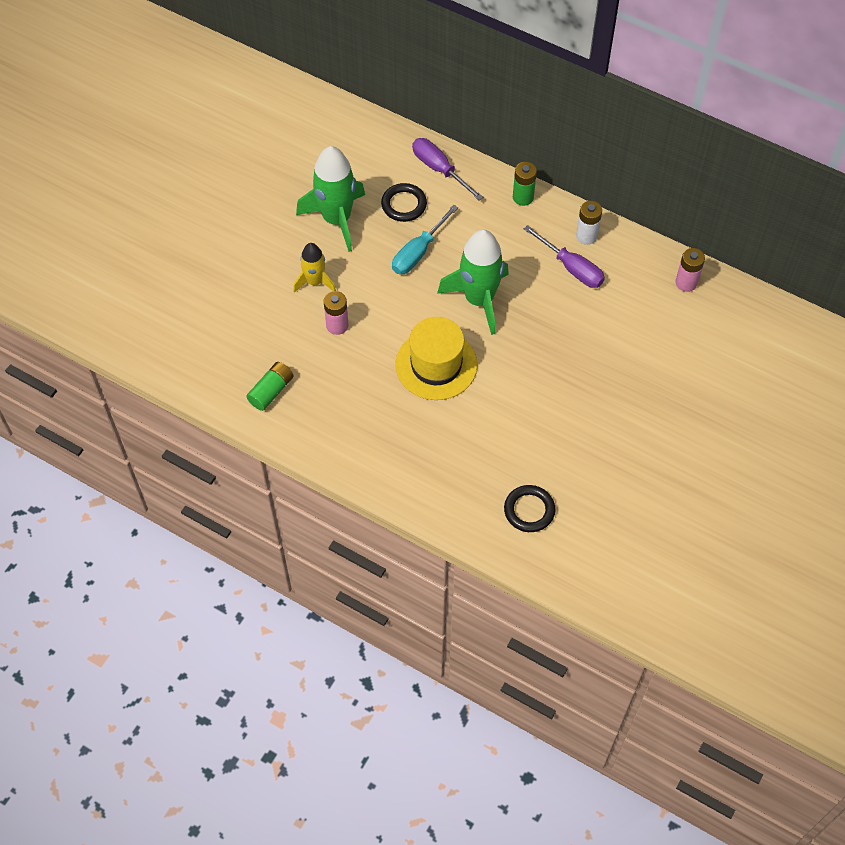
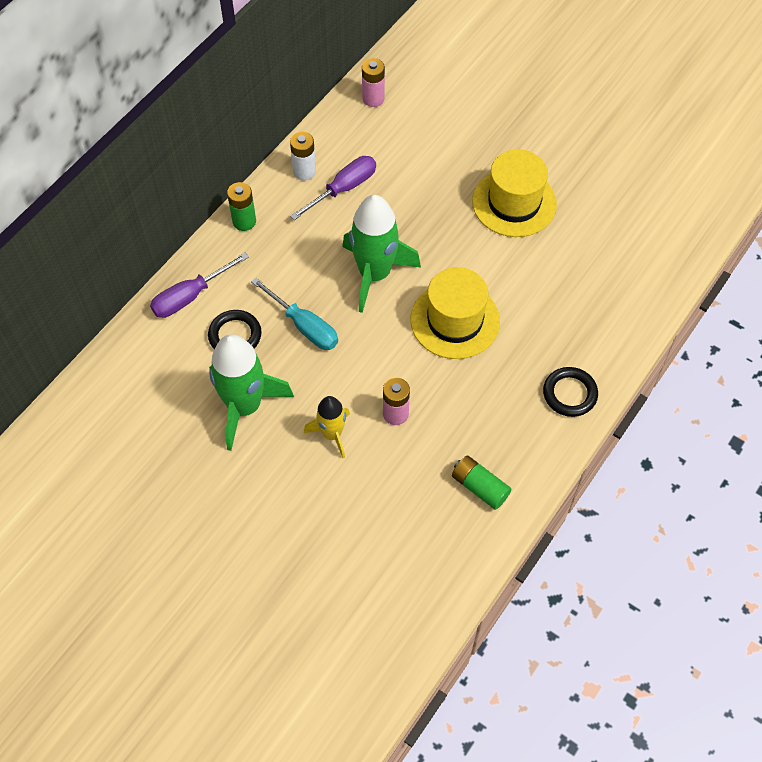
camera: 85 degrees left, 0 degrees up
(529, 510) = (629, 254): black ring -> black ring (569, 394)
(577, 408) = (514, 203): none -> yellow hat

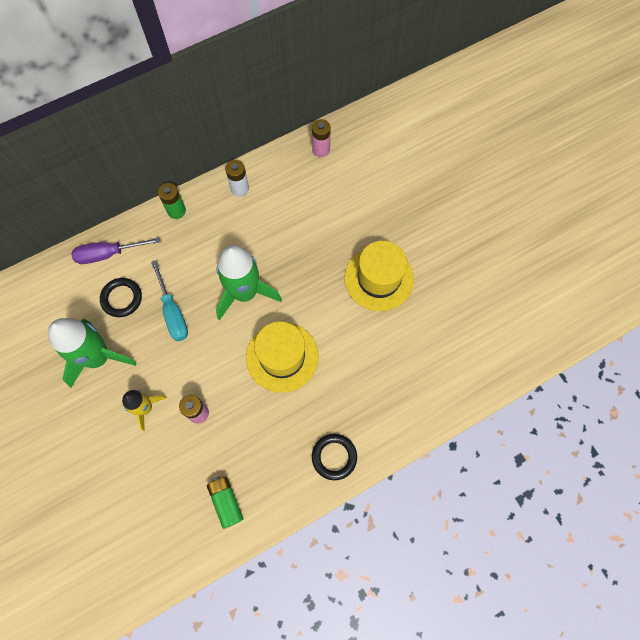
camera: 25 degrees right, 10 degrees up
(343, 188) = (260, 214): purple screwdriver -> none

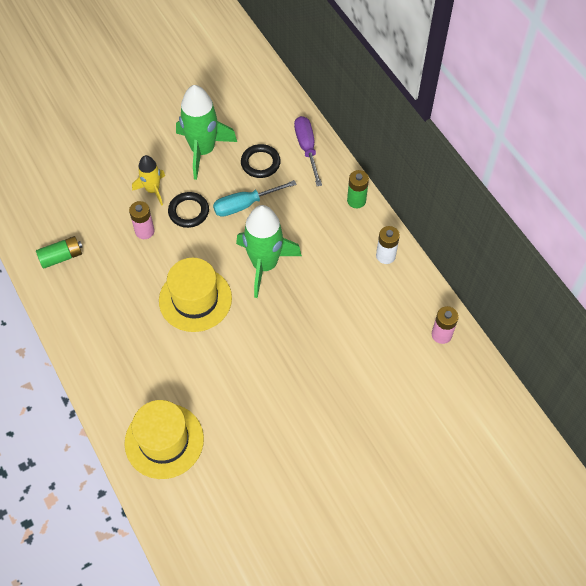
camera: 90 degrees right, 10 degrees down
(334, 457) = (91, 346): black ring -> black ring (188, 211)
(379, 278) = (279, 392): yellow hat -> yellow hat (164, 441)

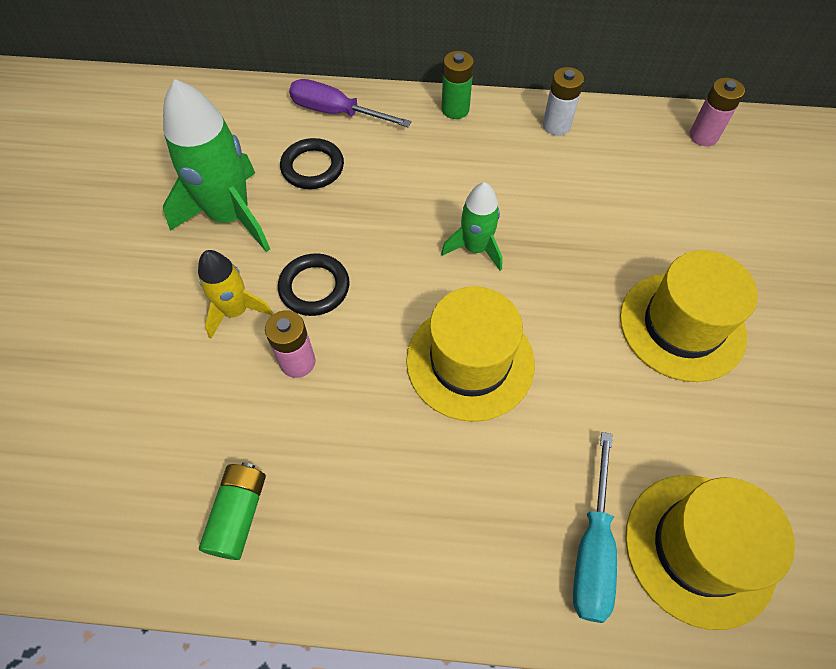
camera: 55 degrees left, 0 degrees up
(245, 205) = (362, 218): turquoise screwdriver -> turquoise screwdriver (592, 549)
(264, 264) = (475, 248): green rocket -> green rocket, size x0.57
(286, 382) = (682, 326): none -> yellow hat

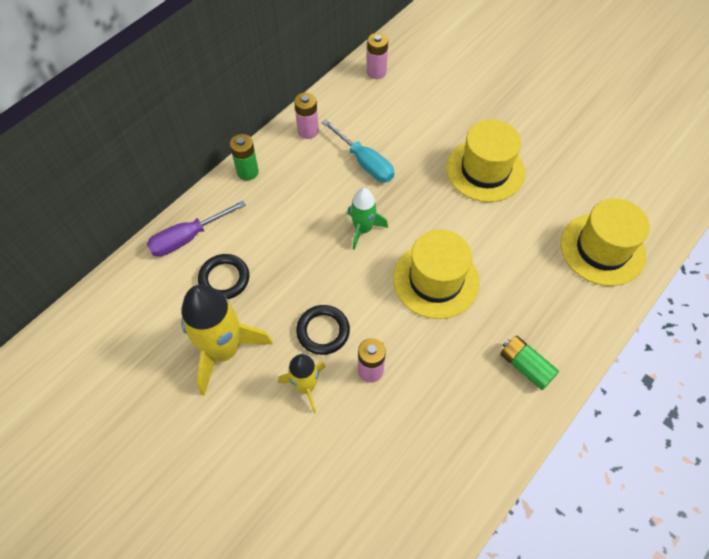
camera: 55 degrees left, 0 degrees up
(230, 216) = (223, 350): green rocket -> yellow rocket
(238, 514) = (449, 456): green battery -> green battery (525, 366)
(556, 125) = (308, 131): white battery -> pink battery
(592, 549) = (575, 293): turquoise screwdriver -> turquoise screwdriver (365, 162)

